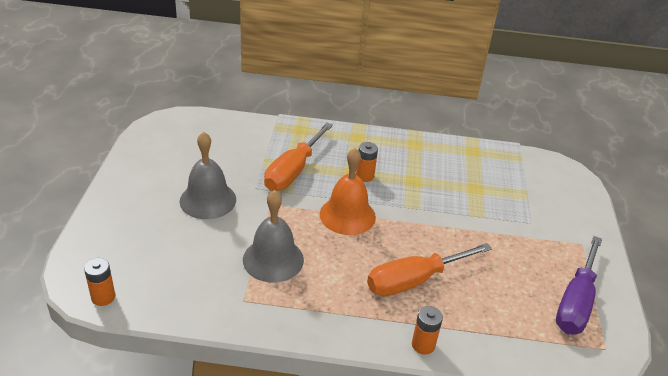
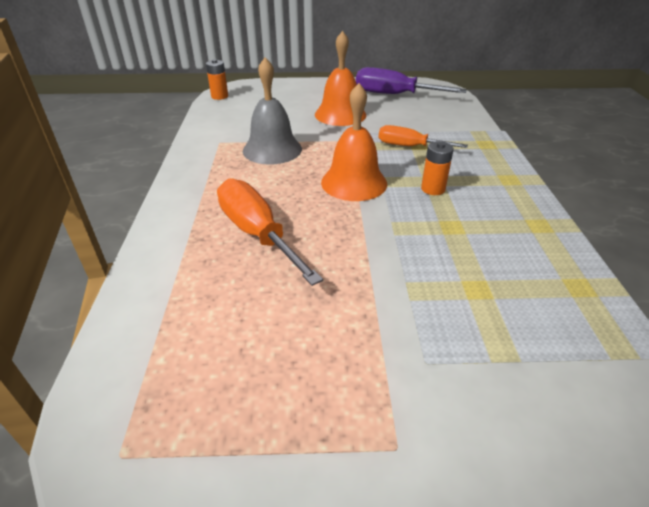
camera: 85 degrees right, 0 degrees up
(208, 200) = (340, 114): grey bell -> orange bell
(293, 171) = (409, 146): orange screwdriver -> orange screwdriver, size x0.65
(423, 345) = (156, 243): orange battery -> none
(575, 302) = (231, 417): purple screwdriver -> purple screwdriver (394, 95)

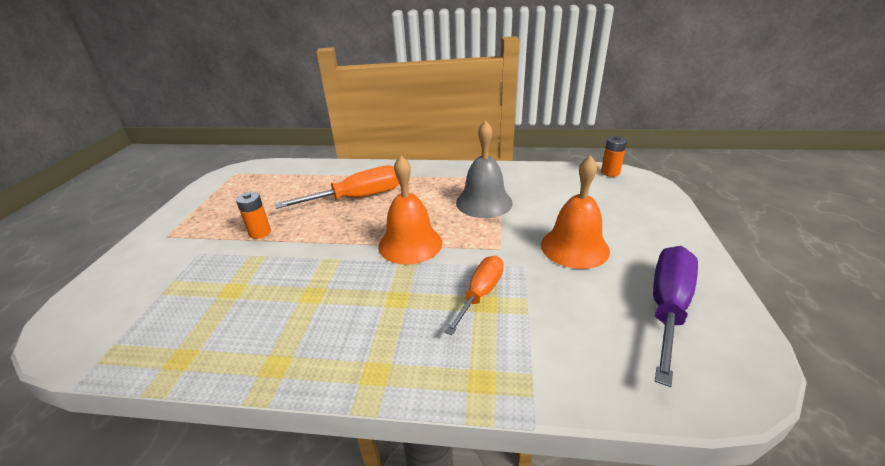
camera: 100 degrees right, 5 degrees down
(433, 189) = (379, 294): orange battery -> orange battery (260, 232)

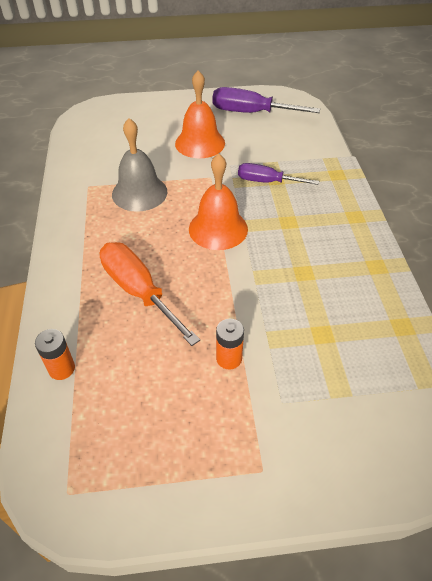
camera: 105 degrees left, 15 degrees up
(480, 293) = (267, 182): orange screwdriver -> purple screwdriver
(610, 172) = (77, 123): orange battery -> orange battery (61, 369)

